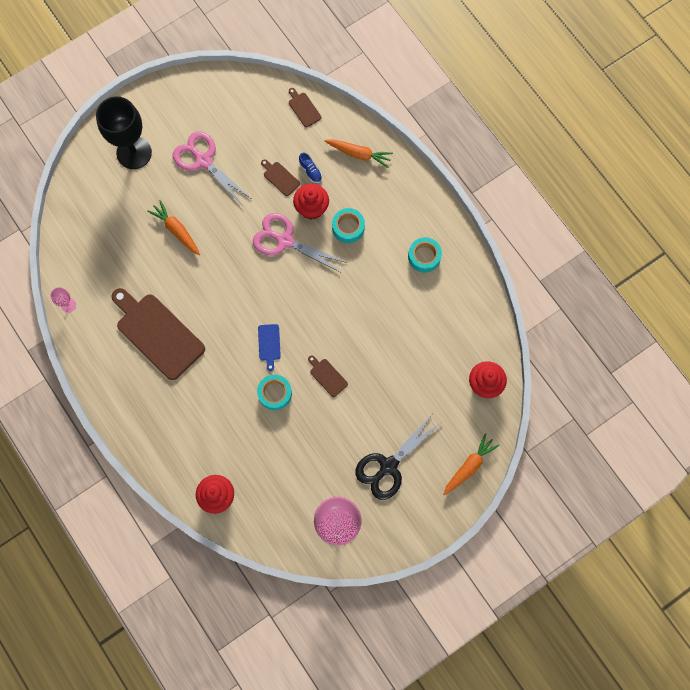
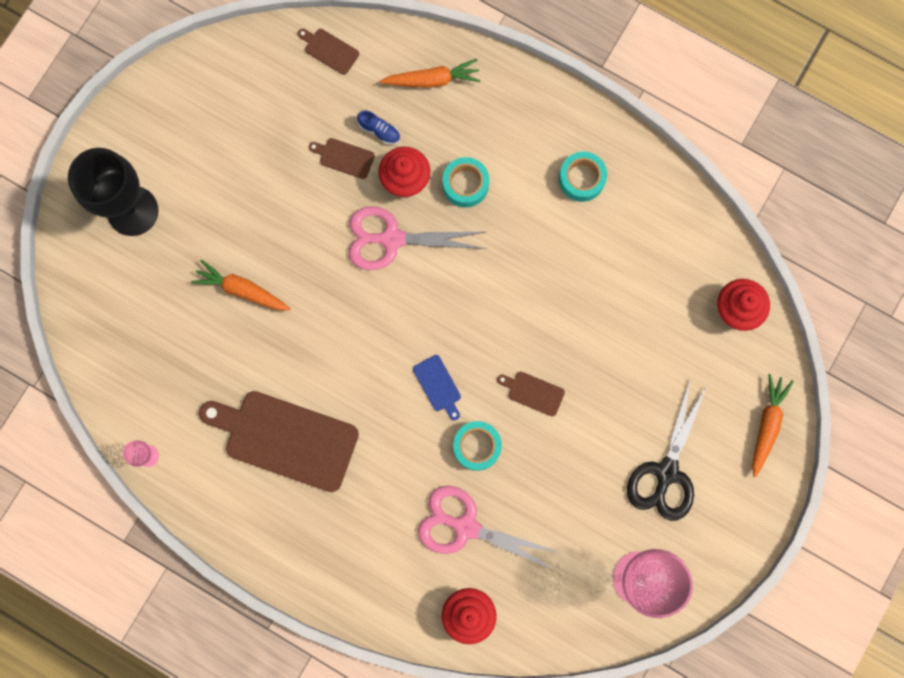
camera: 25 degrees left, 5 degrees up
(203, 161) = (231, 180): pink scissors -> pink scissors (466, 526)

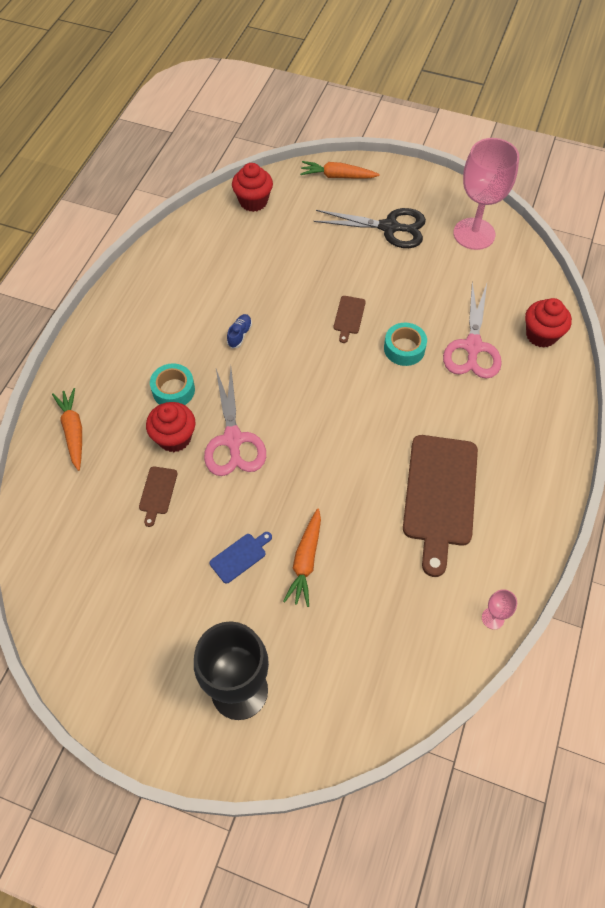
camera: 100 degrees left, 20 degrees down
(329, 50) = (45, 525): brown cutting board -> none
(379, 131) = (127, 467): blue shoe -> blue shoe (239, 334)
(438, 385) = (359, 384): blue cutting board -> blue cutting board (240, 556)
(581, 179) = (159, 308): turquoise tape -> none

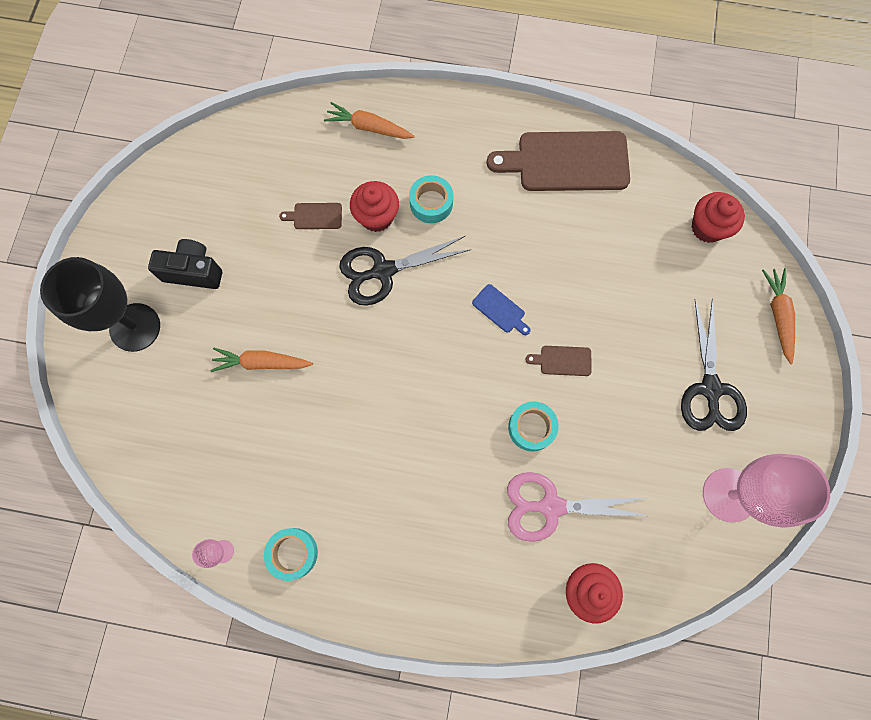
camera: 80 degrees right, 15 degrees up
(73, 431) = (369, 127): orange carrot -> orange carrot turned 135 degrees counterclockwise
(188, 620) = (193, 271): none -> black camera
(233, 440) = (383, 271): pink scissors -> black scissors
(239, 334) = (513, 251): blue shoe -> none
(240, 556) = (259, 302): blue cutting board -> blue cutting board (500, 310)
(440, 495) = (351, 486): brown cutting board -> brown cutting board (567, 162)
(498, 553) = (293, 553): none -> turquoise tape

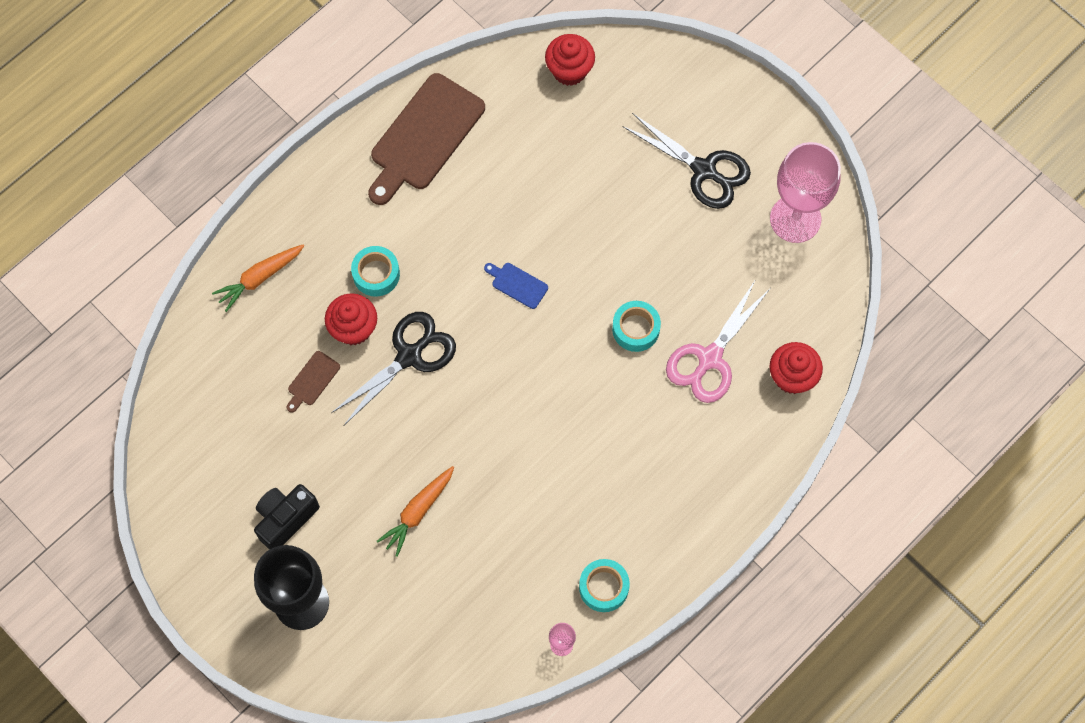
camera: 55 degrees left, 5 degrees down
(383, 271) = (409, 356): black scissors -> black scissors turned 150 degrees counterclockwise
(500, 310) = (517, 284): blue cutting board -> blue cutting board turned 135 degrees counterclockwise
(562, 360) = (598, 265): brown cutting board -> none
(778, 315) = (683, 74): orange carrot -> none

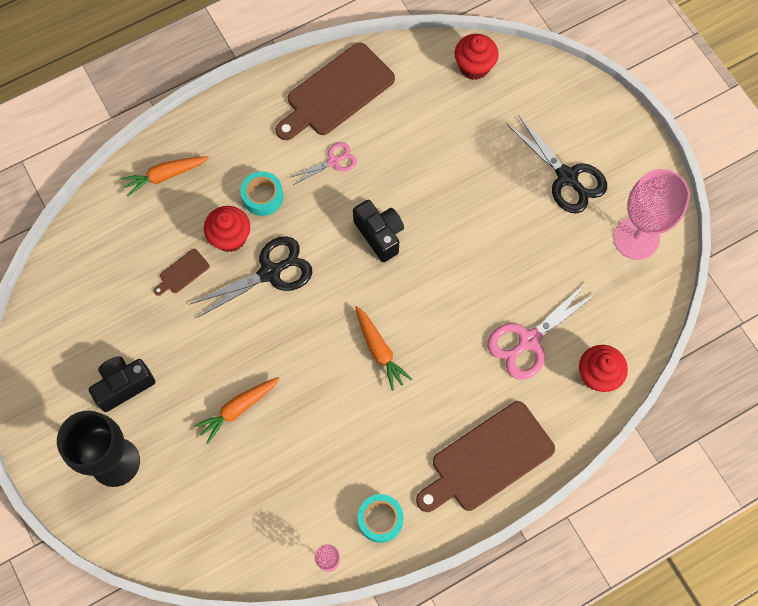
camera: 15 degrees right, 0 degrees up
(443, 215) = (333, 161): none -> pink scissors
(517, 284) = (380, 235): blue cutting board -> black camera
(552, 410) = (379, 350): none -> orange carrot
(636, 329) = (471, 298): turquoise tape -> none
(699, 495) = (488, 459): none -> brown cutting board

